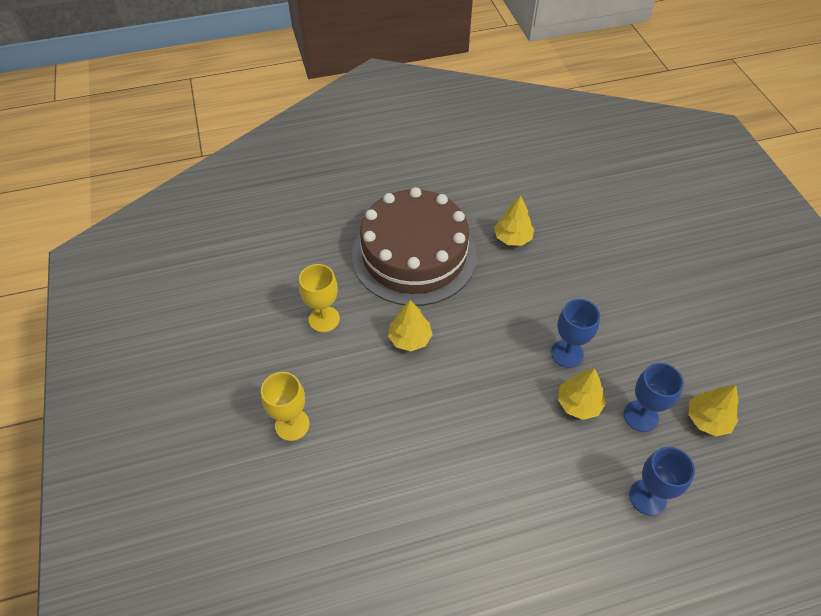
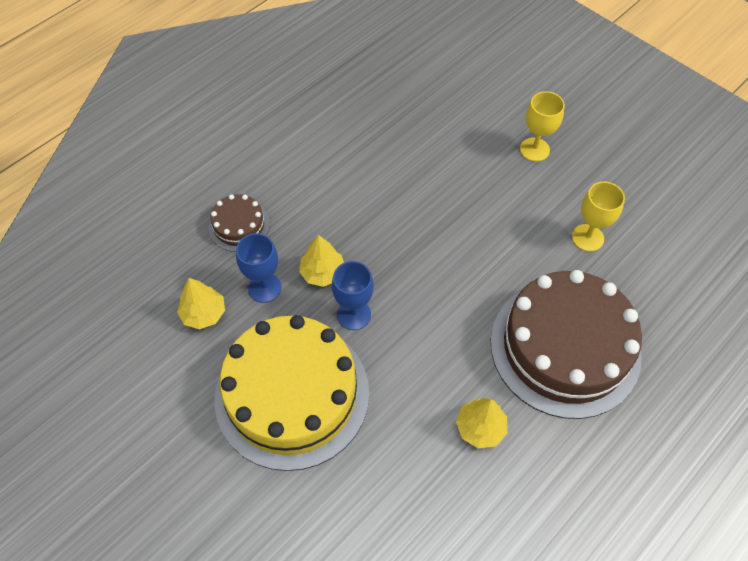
camera: 150 degrees right, 5 degrees up
(410, 338) = (501, 258): yellow tree -> none
(645, 318) = (292, 394): none -> yellow cake
(647, 497) = (239, 226): blue goblet -> brown cake

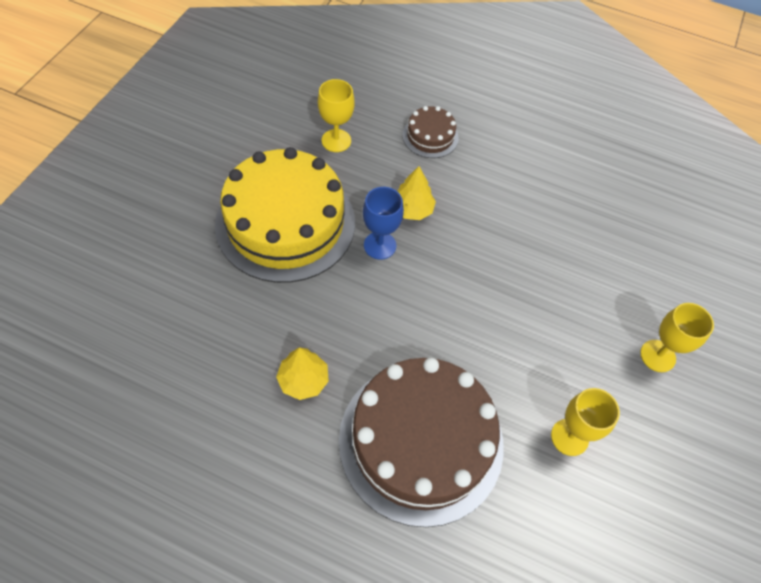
camera: 65 degrees right, 0 degrees up
(203, 313) = (336, 140): yellow tree -> yellow goblet
(264, 288) = (378, 173): blue goblet -> none

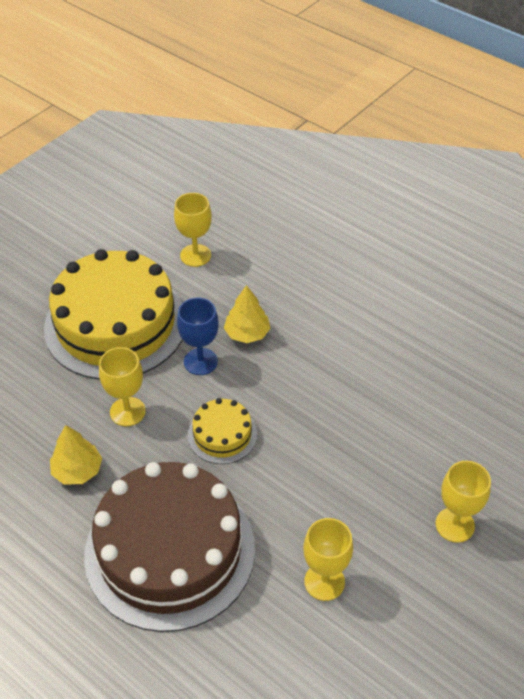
camera: 20 degrees right, 10 degrees down
(329, 309) = (127, 411): none -> yellow goblet
(426, 314) = (222, 435): none -> yellow cake
(430, 136) = (294, 266): brown cake -> none

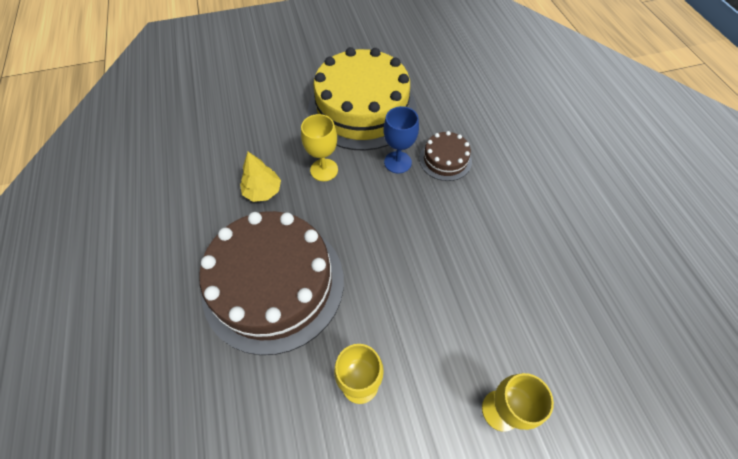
camera: 35 degrees right, 10 degrees up
(195, 255) = (449, 89): yellow goblet -> none
(222, 435) = (373, 222): yellow cake -> none
(247, 333) = (445, 159): yellow tree -> brown cake

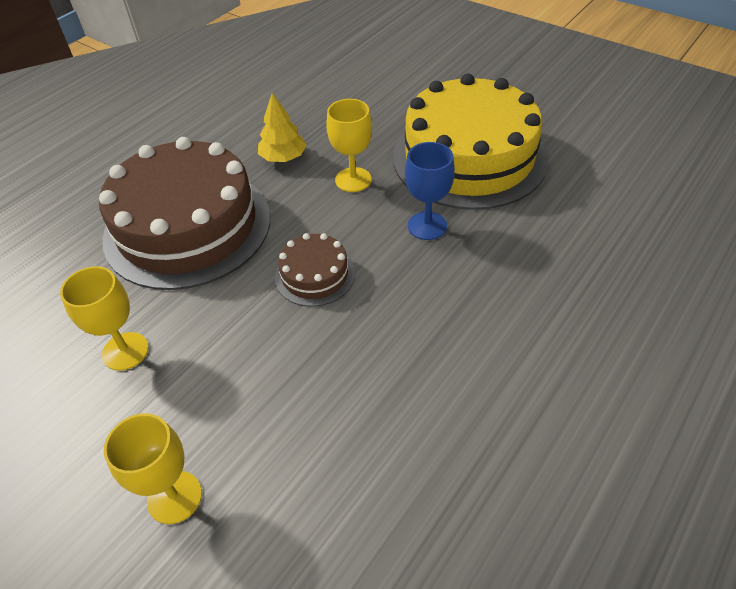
camera: 55 degrees right, 10 degrees down
(445, 159) = (479, 262): brown cake -> brown cake (315, 275)

